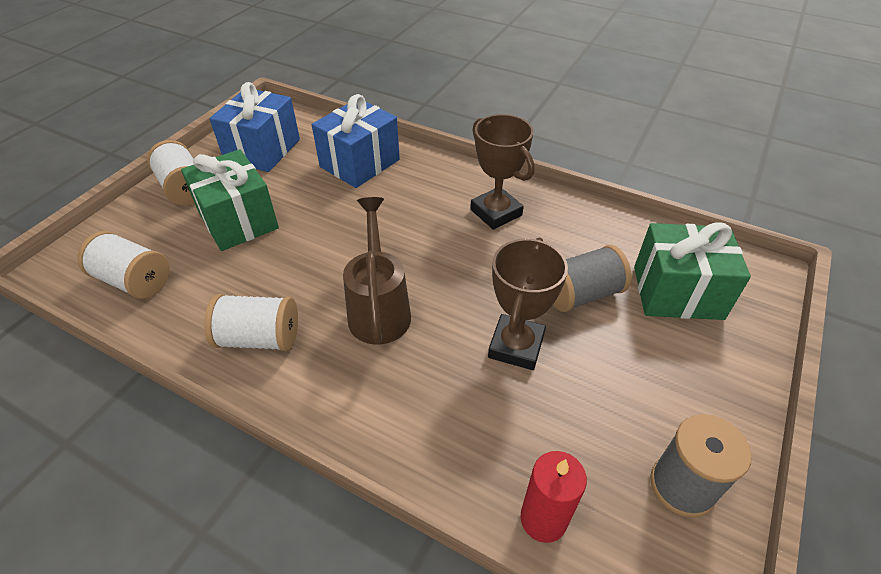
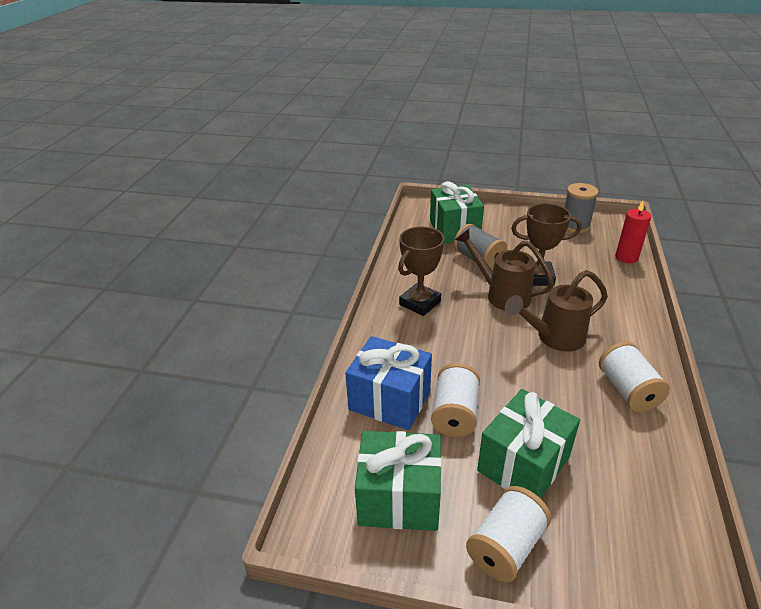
camera: 105 degrees left, 10 degrees down
(134, 281) = (651, 510): white spool -> white spool (455, 414)
(263, 150) = (399, 498): blue gift -> green gift
(487, 289) = (501, 294): none -> brown watering can

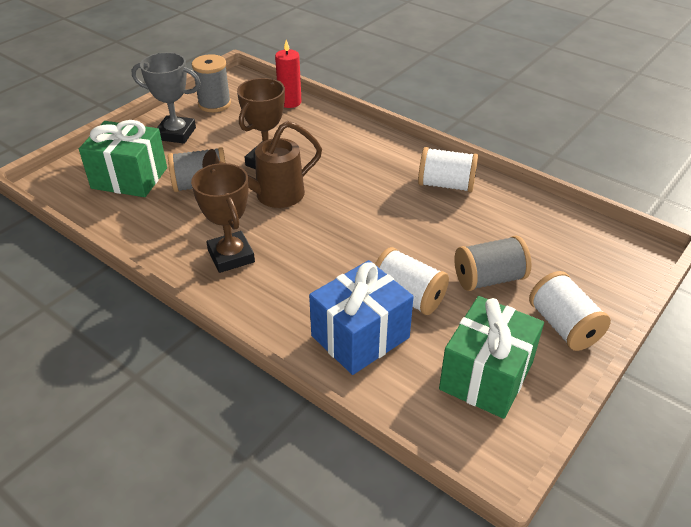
camera: 65 degrees left, 5 degrees up
(521, 226) = (176, 133): none -> grey trophy
(523, 464) = (489, 279): green gift -> grey spool
(553, 338) = (357, 193): brown watering can -> none

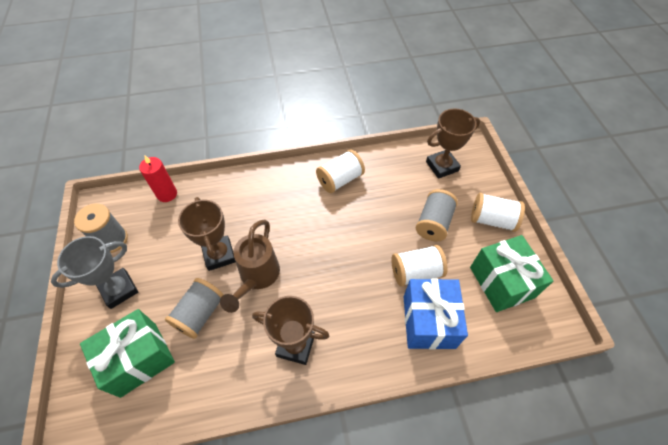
camera: 50 degrees left, 15 degrees up
(577, 246) = (442, 166): none -> brown trophy

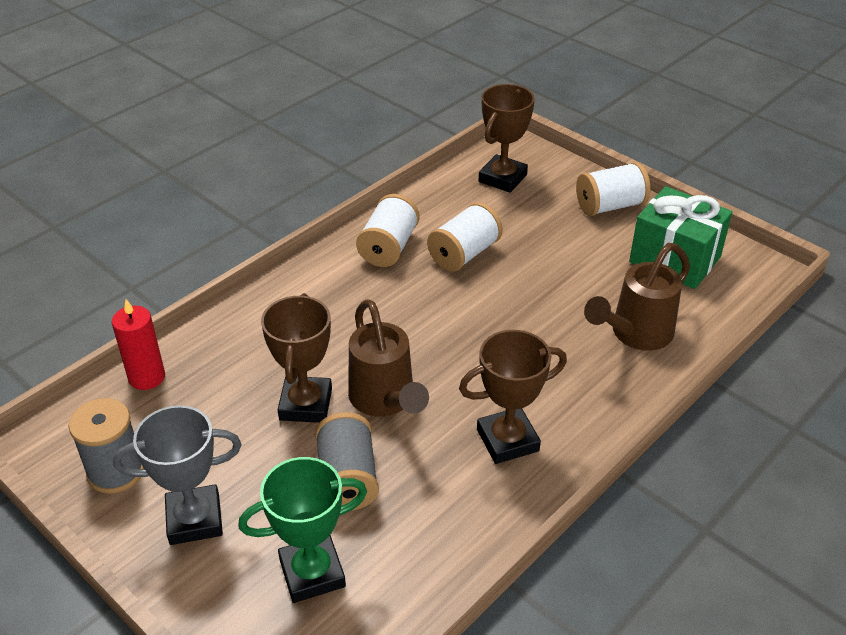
camera: 35 degrees left, 15 degrees down
(119, 290) = (194, 519): grey trophy -> grey trophy turned 60 degrees clockwise
(138, 359) = (312, 573): green gift -> green trophy
(219, 255) = (306, 404): brown trophy -> brown trophy turned 60 degrees clockwise
(416, 272) = (575, 296): white spool -> white spool (464, 254)
(428, 321) = (635, 335): blue gift -> brown watering can
(433, 223) = (548, 239): grey spool -> none

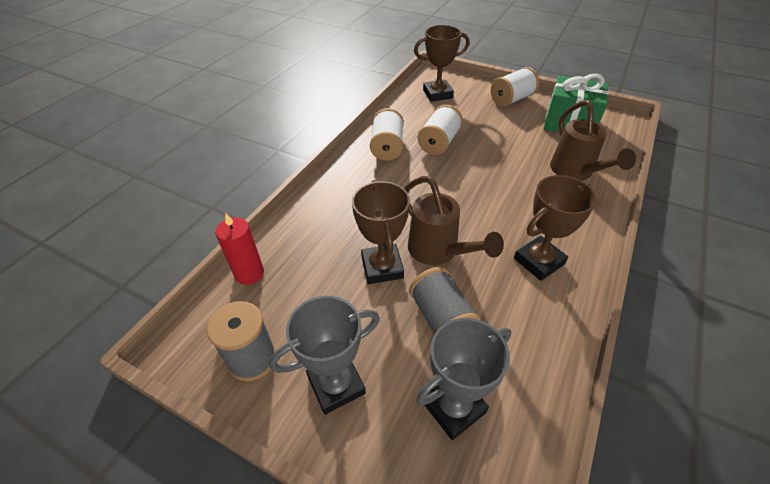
camera: 15 degrees left, 5 degrees up
(312, 573) = (454, 407): green trophy -> grey trophy
(502, 178) = (437, 94): brown trophy -> brown trophy turned 60 degrees clockwise
(635, 335) = (575, 172): brown watering can -> brown watering can turned 45 degrees counterclockwise

